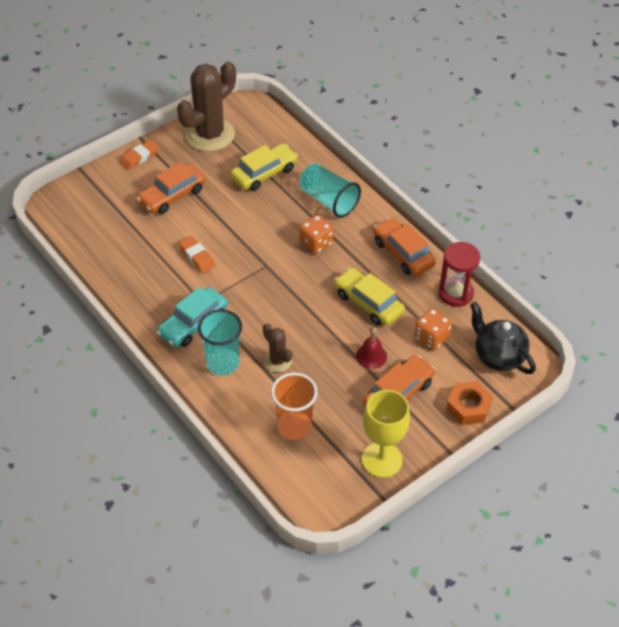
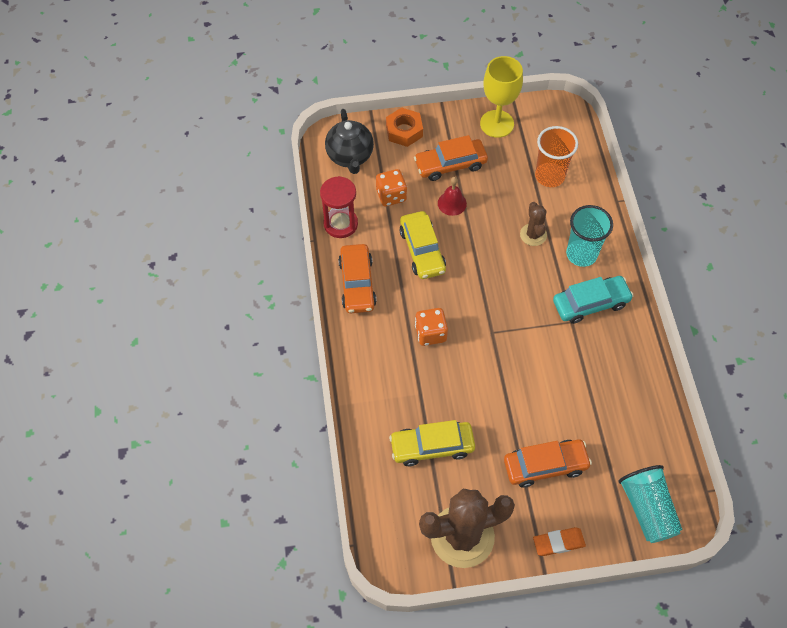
camera: 150 degrees left, 10 degrees up
(197, 256) = (554, 374): orange eraser -> none
(328, 200) = (387, 377): turquoise cup -> turquoise cup (647, 509)

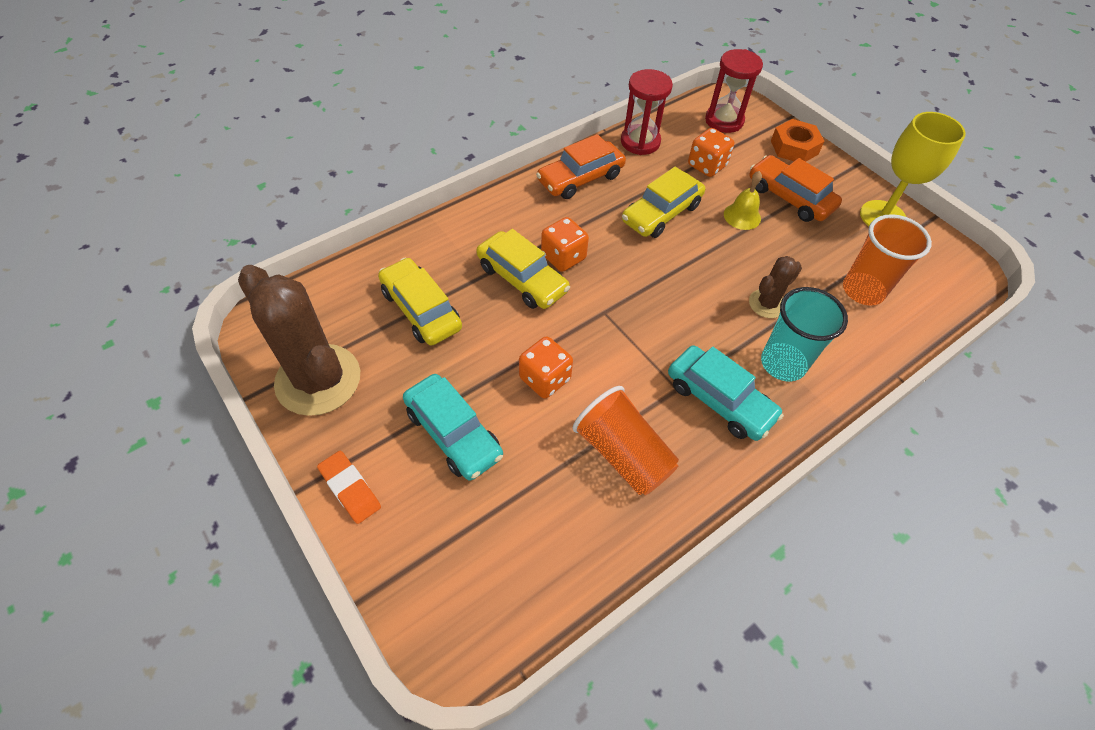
camera: 60 degrees right, 5 degrees down
(350, 156) = (724, 121): black teapot -> red hourglass
(437, 369) = (522, 279): none -> yellow car
(452, 203) = (742, 216): red bell -> yellow bell
(529, 393) = (545, 379): none -> orange dice
(545, 466) = (453, 433): orange car -> turquoise car
(603, 376) = (623, 454): none -> orange cup
(647, 509) = (448, 588): turquoise cup -> none

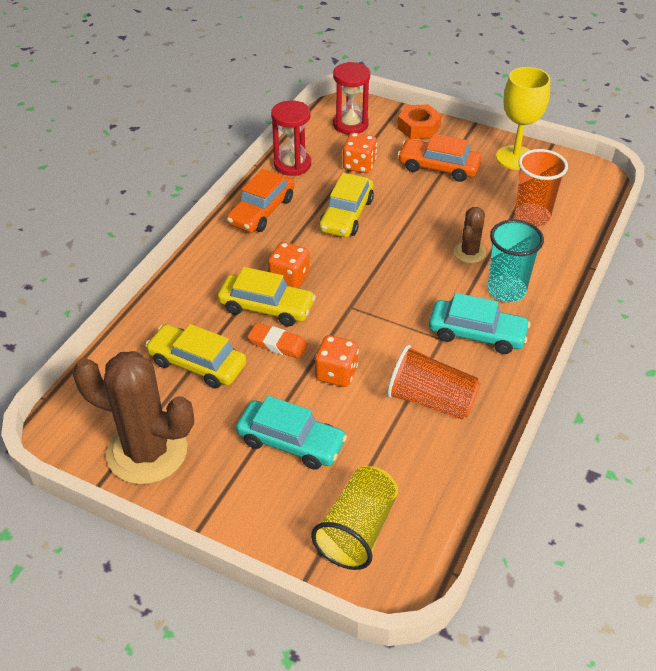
camera: 25 degrees left, 10 degrees down
(350, 489) = (235, 517): orange eraser -> orange eraser (278, 344)
(455, 566) = (357, 530): none -> yellow cup
(742, 216) = (411, 194): yellow bell -> none

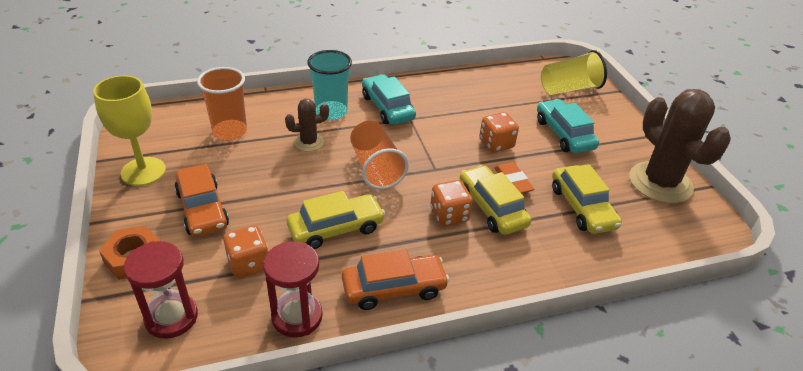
camera: 135 degrees left, 5 degrees down
(431, 400) = (462, 102): orange cup -> orange cup (375, 168)

